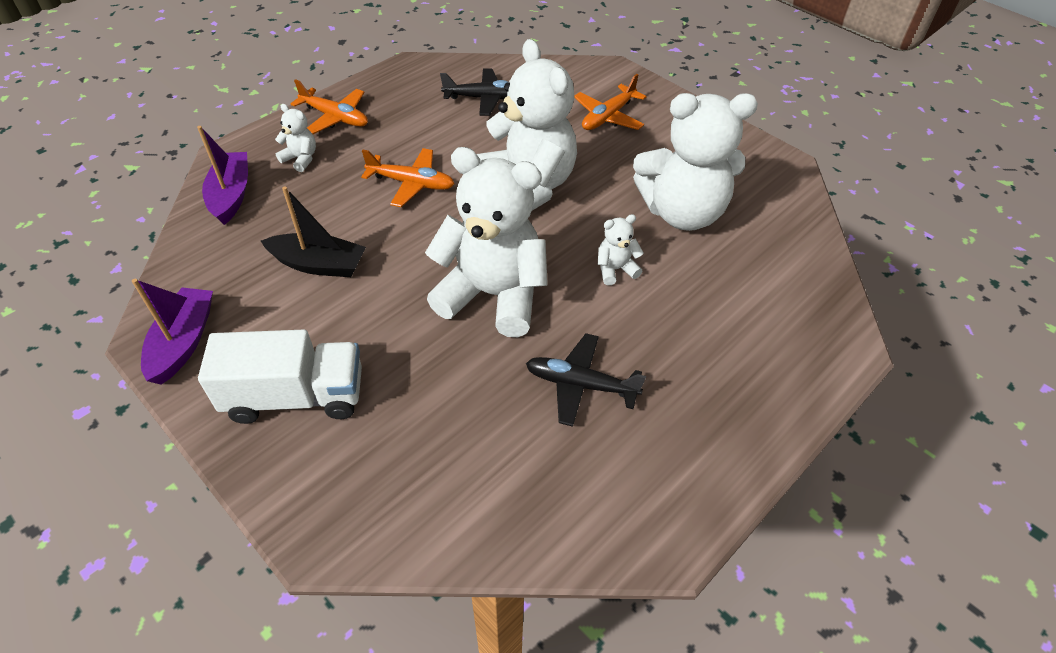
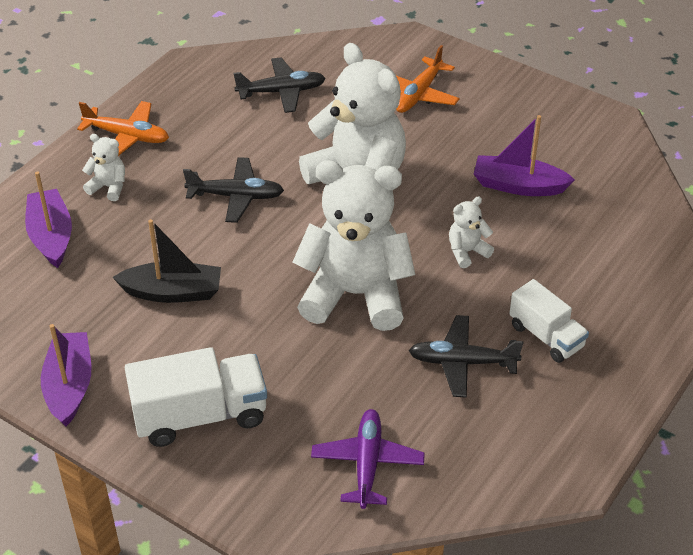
camera: 10 degrees left, 5 degrees down
(411, 183) = (236, 196): orange plane -> black plane
(448, 483) = (367, 463): none -> purple plane
(675, 371) = (546, 336): none -> white truck
(682, 212) = (518, 186): white teddy bear -> purple boat

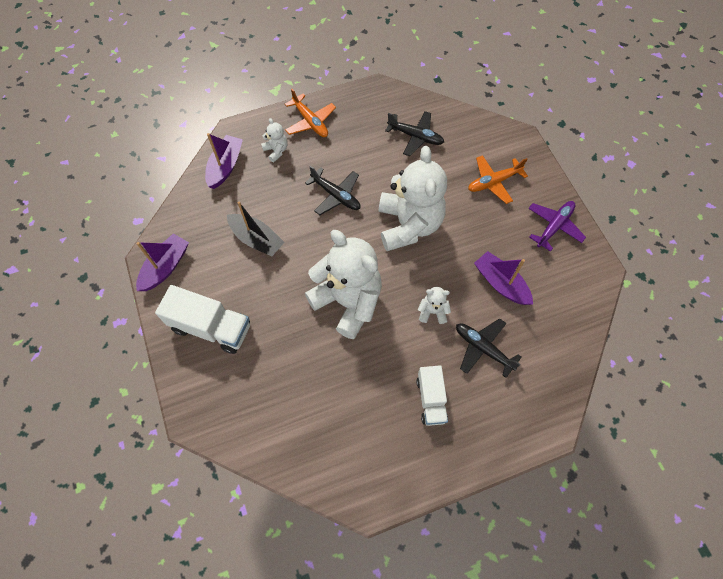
camera: 35 degrees right, 20 degrees up
(367, 463) = (268, 416): purple plane -> purple plane (554, 226)
(462, 362) = (369, 385): black plane -> black plane (483, 348)

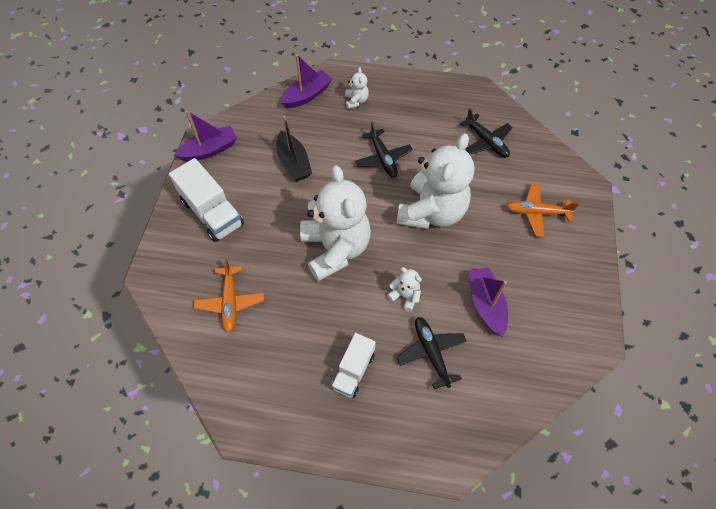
camera: 30 degrees right, 5 degrees down
(310, 122) = (400, 91): orange plane -> orange plane (230, 302)
(554, 226) = (573, 280): purple plane -> none

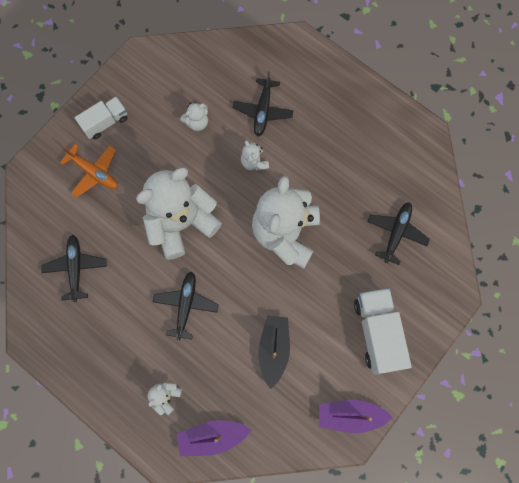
camera: 150 degrees left, 15 degrees up
(230, 302) = (396, 233): orange plane -> black plane
(353, 370) = (327, 128): white truck -> white truck (105, 122)
(485, 304) = (197, 122): purple boat -> white teddy bear

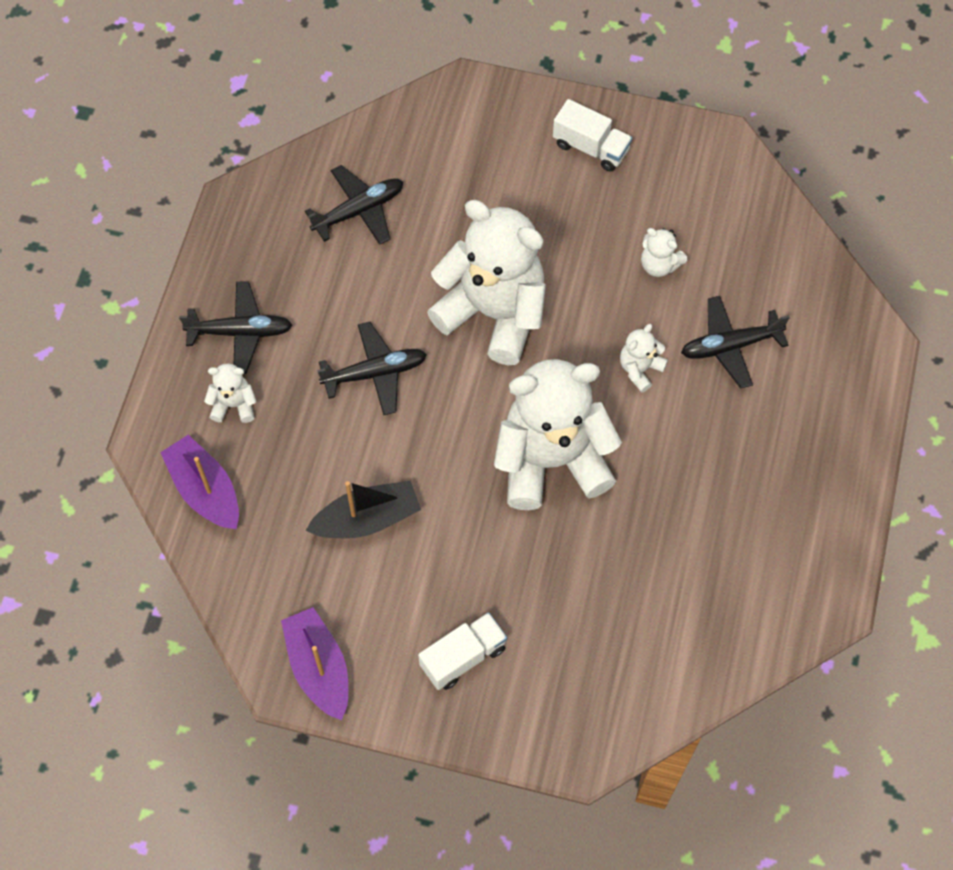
camera: 65 degrees right, 10 degrees down
(94, 172) = (508, 168): orange plane -> none
(377, 333) = (463, 657): white truck -> white truck, size x0.64
(396, 233) = (637, 622): black plane -> black plane (240, 332)

